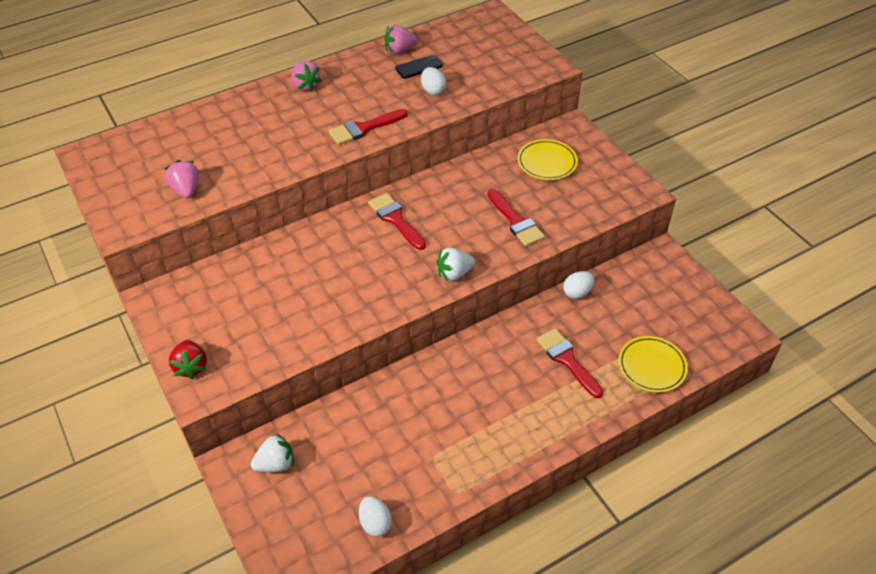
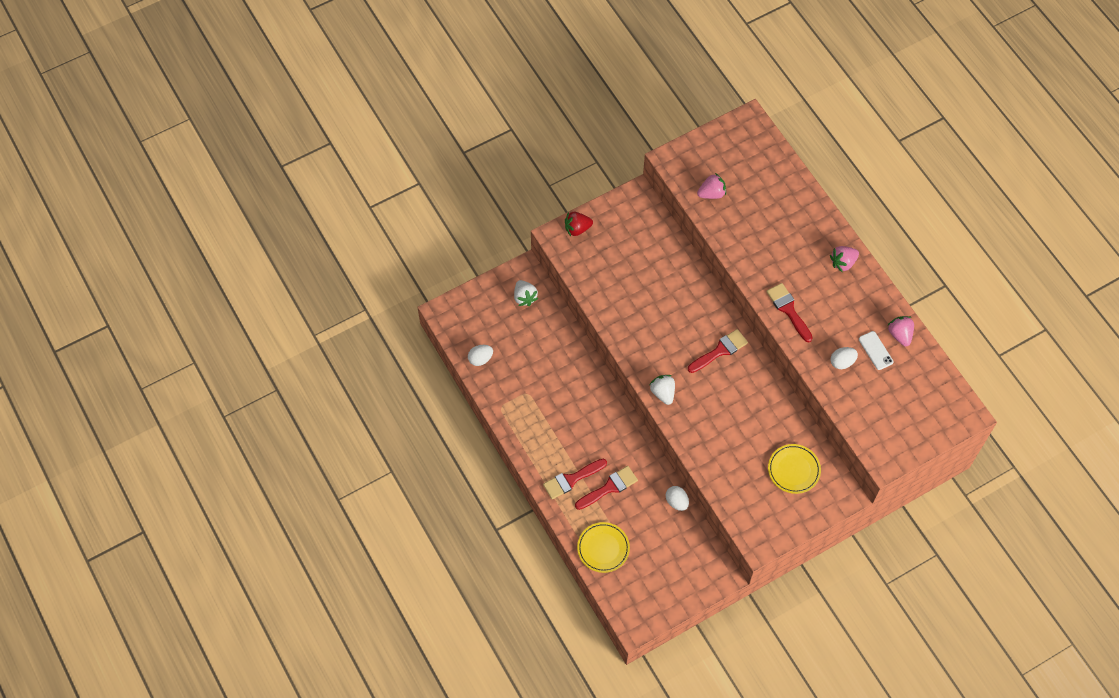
camera: 90 degrees right, 15 degrees up
(419, 67) = (875, 350): black phone -> white phone
(516, 221) = (720, 440): red brush -> red brush (571, 479)

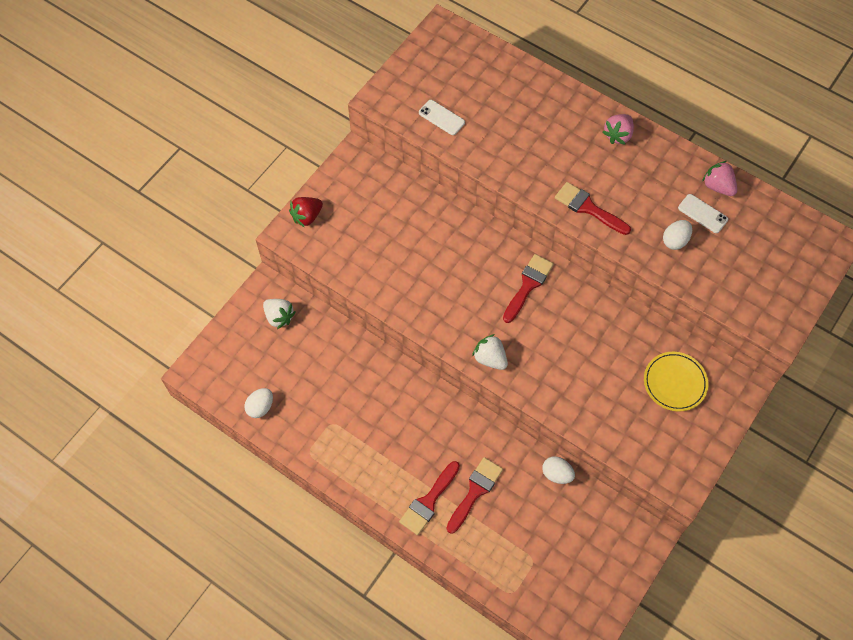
camera: 25 degrees left, 0 degrees up
(603, 548) = (503, 566): yellow plate -> none
(711, 193) = (441, 117): pink strawberry -> white phone

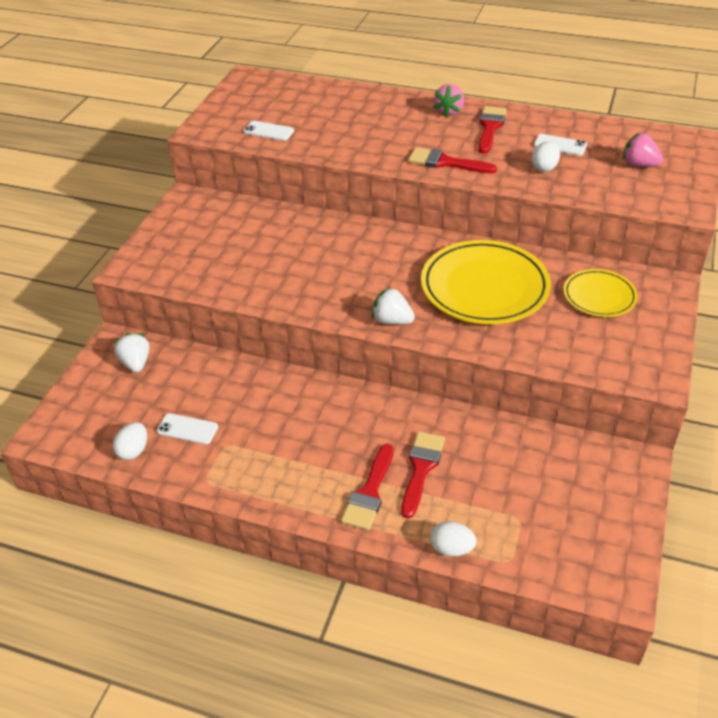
camera: 15 degrees left, 20 degrees down
(279, 317) = (136, 363): white strawberry -> white strawberry turned 135 degrees counterclockwise
(306, 398) = (187, 429): none -> white phone
(307, 216) = (146, 251): red strawberry -> none
(528, 285) = (407, 254): red brush -> red brush (490, 127)
(557, 474) = (507, 429): white egg -> white egg (451, 548)
(581, 343) = (484, 287): none -> yellow plate
(718, 186) = (563, 125): pink strawberry -> pink strawberry (639, 165)

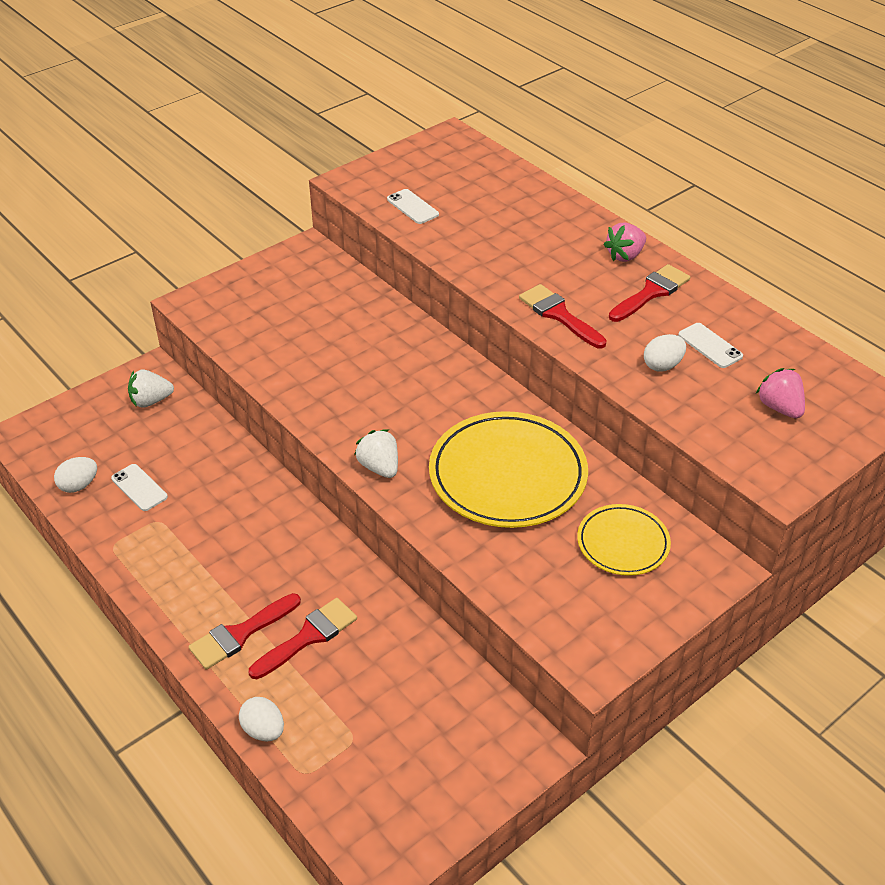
camera: 30 degrees right, 0 degrees up
(136, 363) = (151, 401): white strawberry -> white strawberry turned 120 degrees counterclockwise

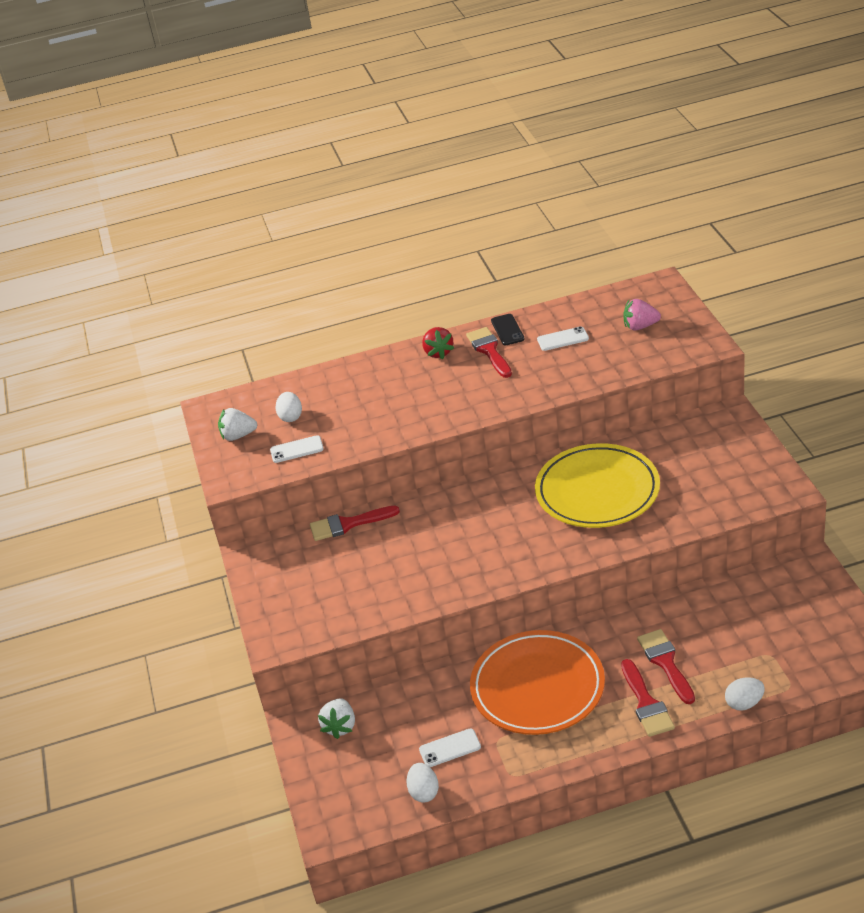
camera: 60 degrees left, 5 degrees down
(240, 533) = (537, 687): none -> orange plate
(379, 467) = (554, 557): white strawberry -> white strawberry (238, 436)
(558, 315) = (486, 400): red brush -> red brush (348, 524)
(623, 543) = (689, 451): yellow plate -> none
(625, 255) = (438, 352): pink strawberry -> red strawberry
(662, 365) = (571, 365): white egg -> white egg (291, 417)
(699, 296) = (507, 330): none -> black phone

